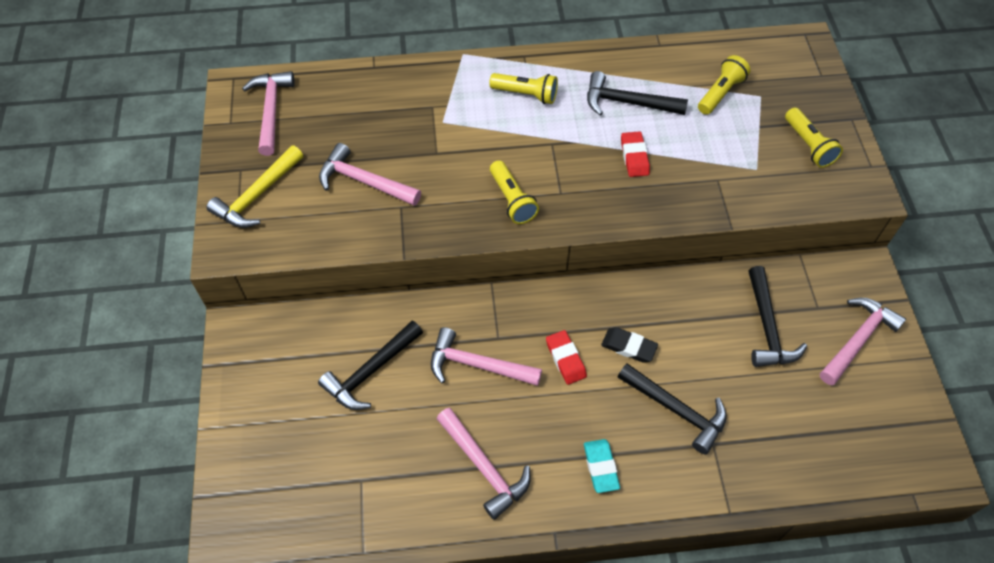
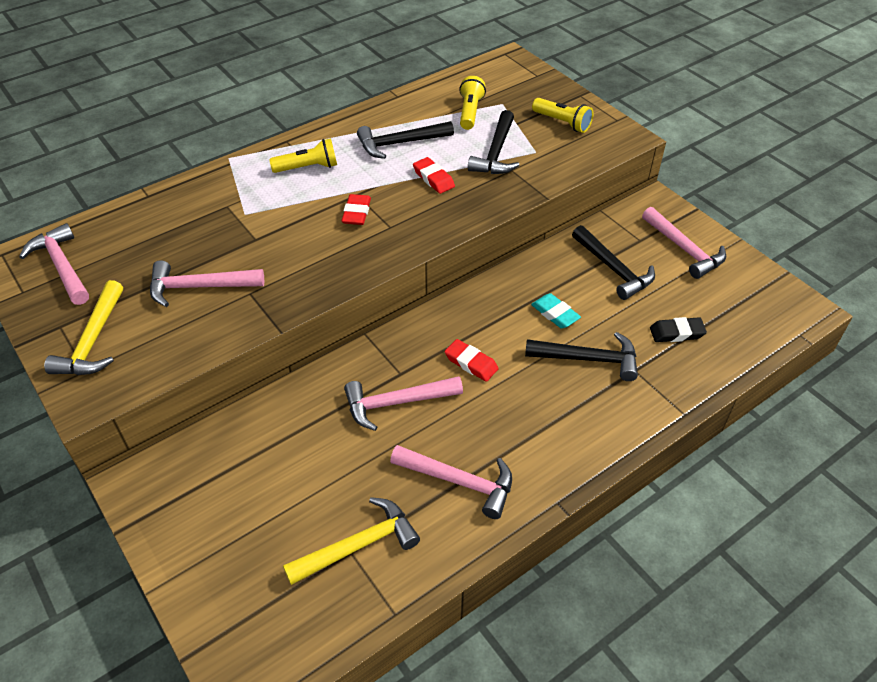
camera: 30 degrees left, 10 degrees down
(370, 478) = (358, 545): none -> yellow hammer
(371, 371) = (298, 455): black hammer -> black hammer (496, 153)
(512, 200) = (351, 248): yellow flashlight -> none
(540, 164) = (356, 213): none -> red eraser
(601, 467) = (559, 431): turquoise eraser -> turquoise eraser (555, 314)
(629, 347) = (517, 330): black eraser -> black eraser (676, 333)
(858, 340) = (684, 249): pink hammer -> pink hammer turned 135 degrees clockwise

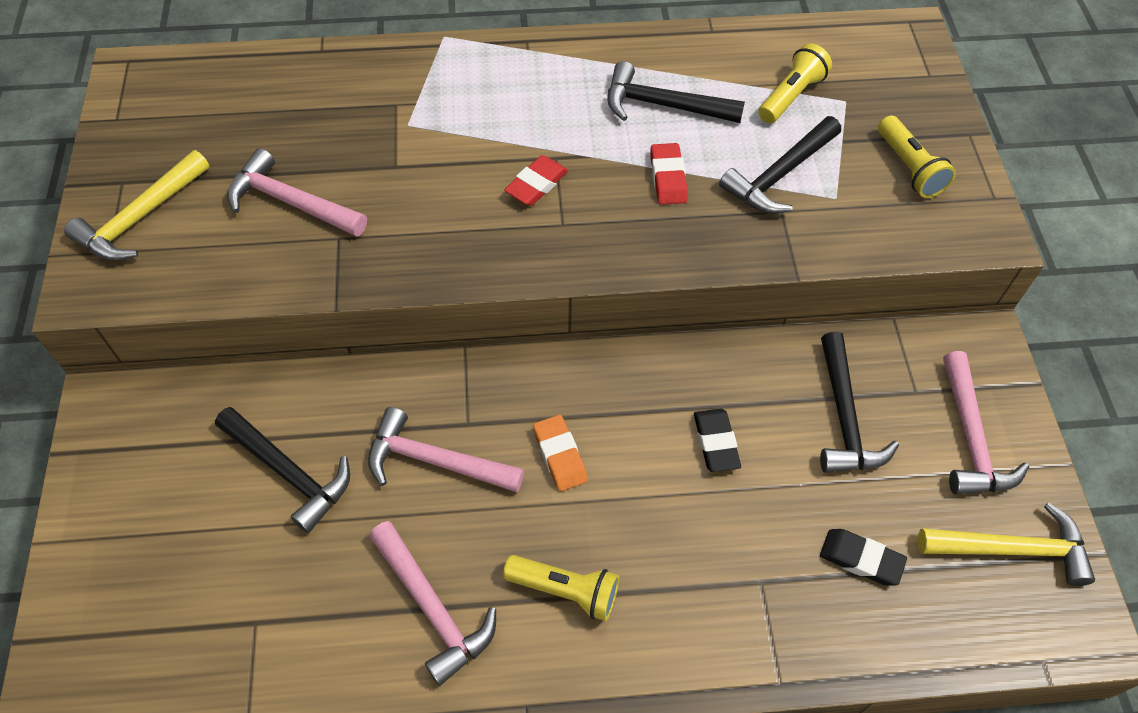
camera: 30 degrees right, 10 degrees up
(62, 266) = (174, 105): pink hammer -> none
(308, 167) = (525, 91): yellow flashlight -> yellow flashlight (565, 590)
(358, 545) = (268, 620): yellow hammer -> yellow hammer (1011, 549)
(471, 363) = (559, 455): red eraser -> orange eraser
(555, 314) = (716, 442): turquoise eraser -> black eraser
(588, 359) = (711, 531): black hammer -> black hammer (289, 472)

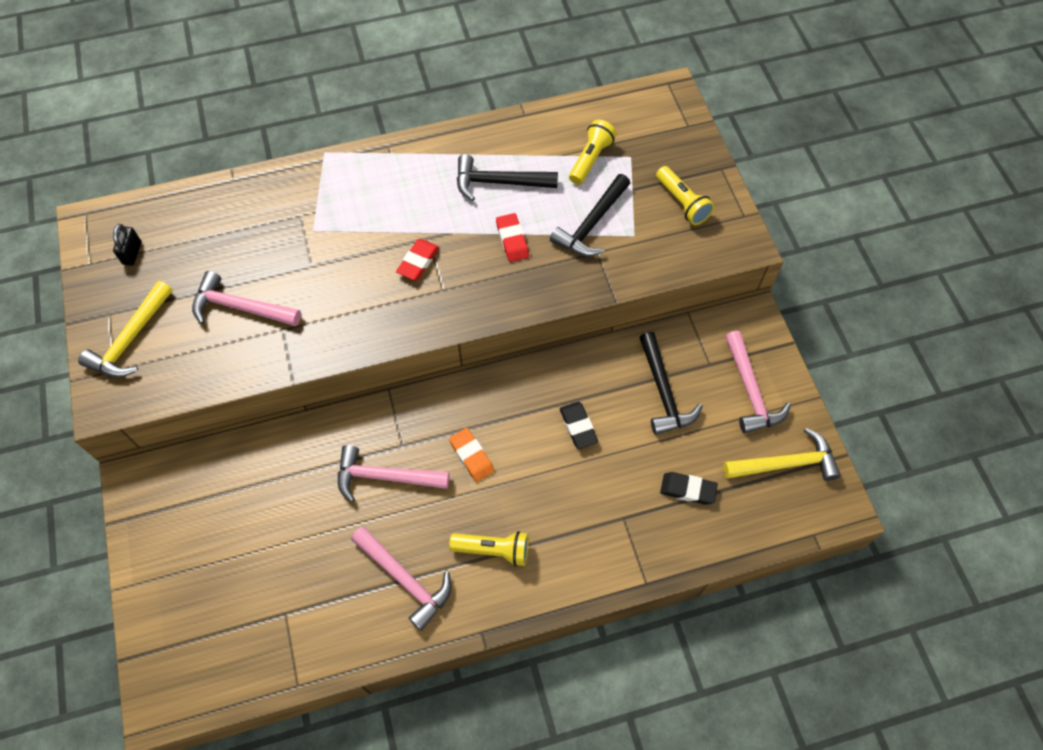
camera: 10 degrees left, 5 degrees up
(172, 116) = (132, 253): none -> black padlock
(289, 472) = (283, 505): black hammer -> none

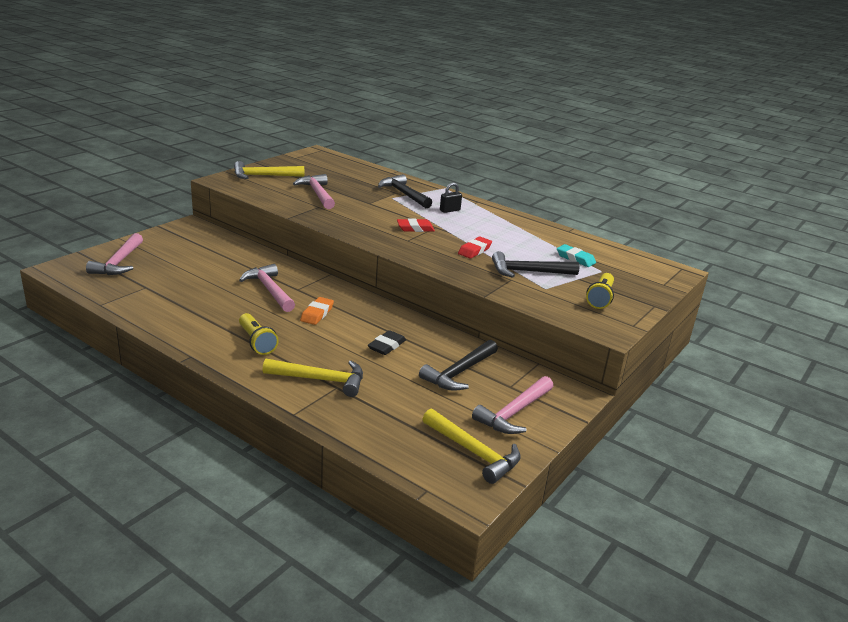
camera: 50 degrees right, 35 degrees down
(132, 253) = (314, 164): black padlock -> black padlock (450, 210)
(405, 579) = (204, 317): pink hammer -> pink hammer (119, 262)
(499, 182) = (508, 236): black hammer -> black hammer (404, 194)
(590, 159) = (575, 259): yellow flashlight -> turquoise eraser
(603, 526) = (320, 380): none -> yellow hammer
(688, 489) = (392, 409): black eraser -> none

